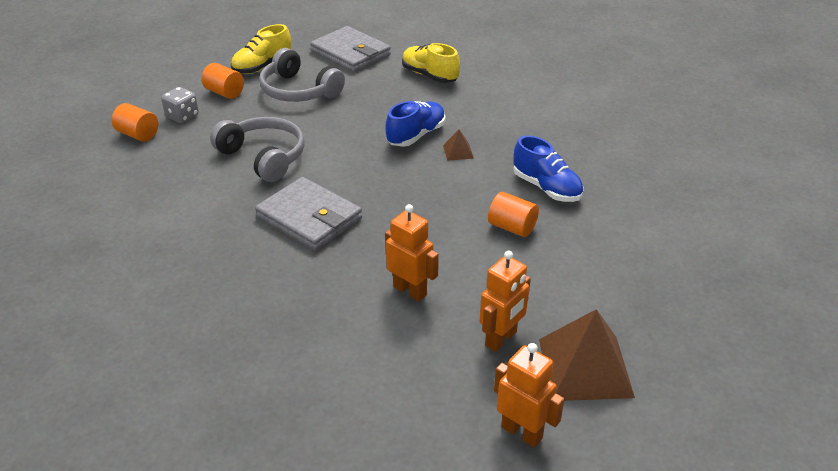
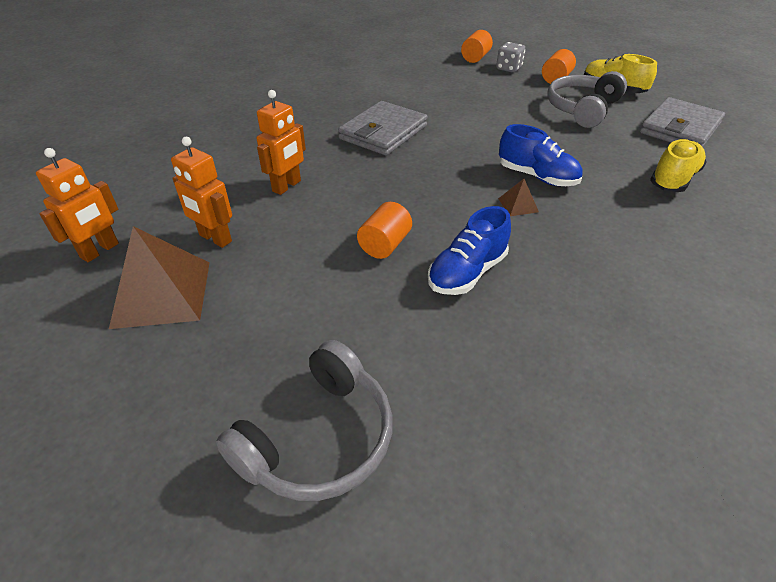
camera: 85 degrees right, 5 degrees up
(264, 157) = (465, 105): grey headphones -> grey headphones (319, 438)

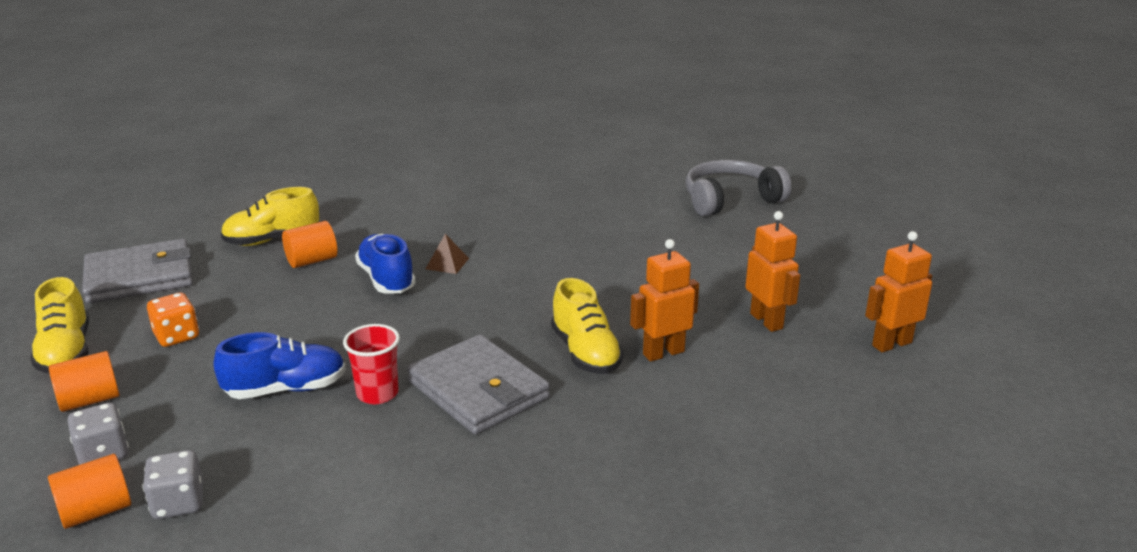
camera: 150 degrees left, 15 degrees down
(162, 293) = (824, 291): brown pyramid -> none
(340, 170) = (585, 352): none -> yellow shoe
(383, 132) = (478, 390): grey wallet -> grey wallet turned 75 degrees clockwise
(385, 245) = (606, 270): orange cylinder -> orange cylinder (312, 261)
(433, 116) = (377, 393): none -> red cup
(450, 66) = (178, 503): none -> grey dice
(467, 273) = (559, 235): blue shoe -> blue shoe (286, 389)
(582, 109) = (177, 336): grey headphones -> orange dice

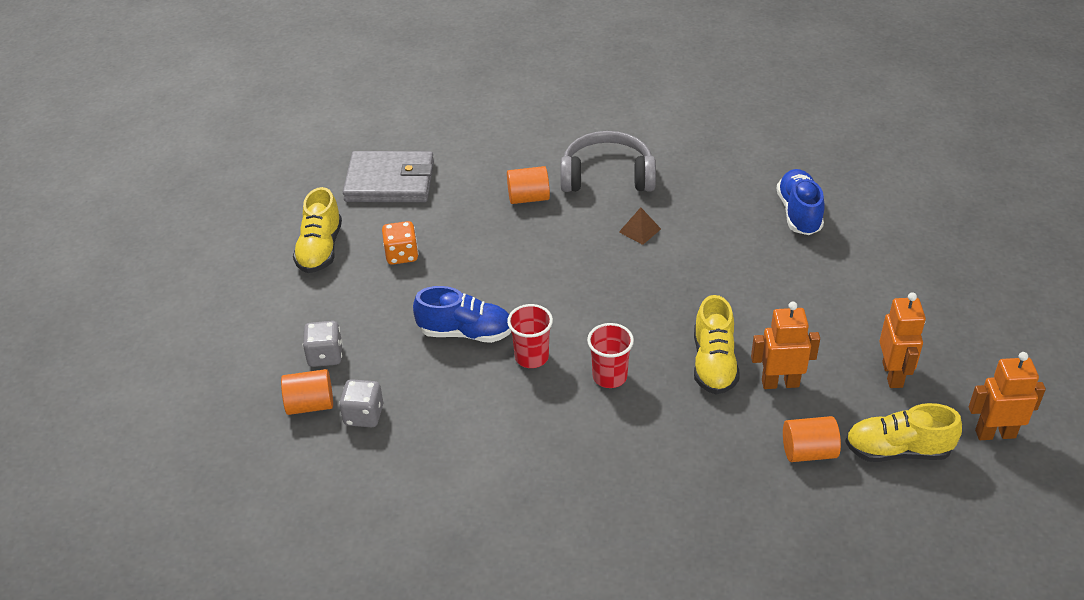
camera: 25 degrees right, 15 degrees up
(90, 400) = (327, 302): orange cylinder -> orange cylinder (808, 452)
(272, 240) = (504, 164): yellow shoe -> yellow shoe (897, 450)
(386, 279) = (582, 236): blue shoe -> blue shoe (799, 213)
(478, 390) = (609, 376): grey wallet -> red cup
(730, 200) = (944, 215): grey headphones -> grey headphones (607, 176)

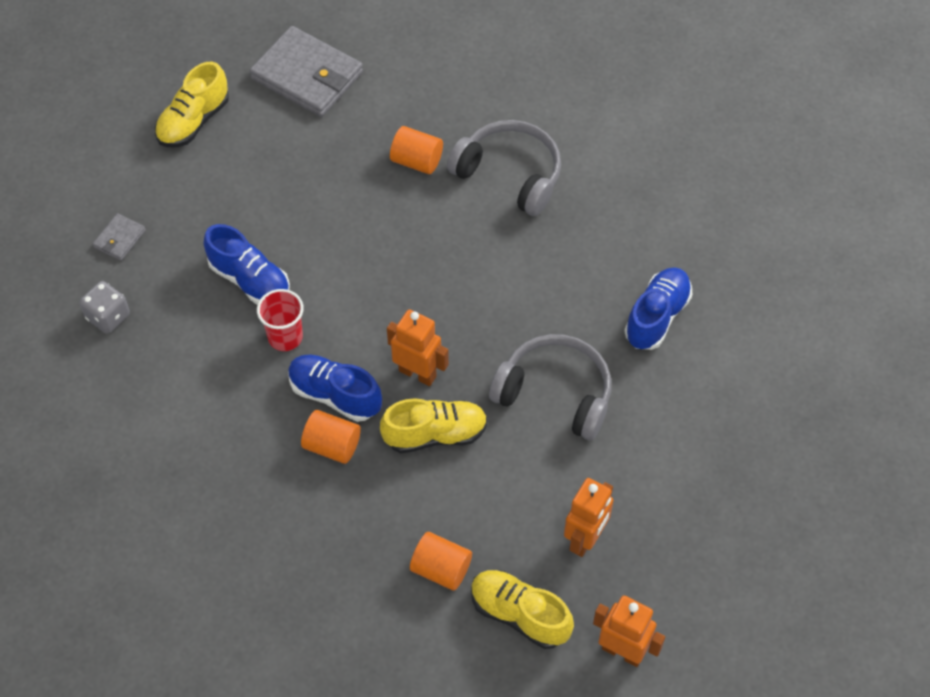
camera: 30 degrees right, 15 degrees up
(310, 404) = (74, 281): orange cylinder -> orange cylinder (332, 445)
(325, 356) = (119, 239): grey dice -> grey wallet
(401, 255) = (257, 165): orange dice -> none
(609, 376) = (335, 395): red cup -> blue shoe
(640, 230) = (489, 254): brown pyramid -> none
(714, 363) = (435, 434): yellow shoe -> yellow shoe turned 135 degrees counterclockwise
(776, 293) = (555, 393): none -> grey headphones
(780, 383) = (476, 488): orange robot -> orange robot (417, 373)

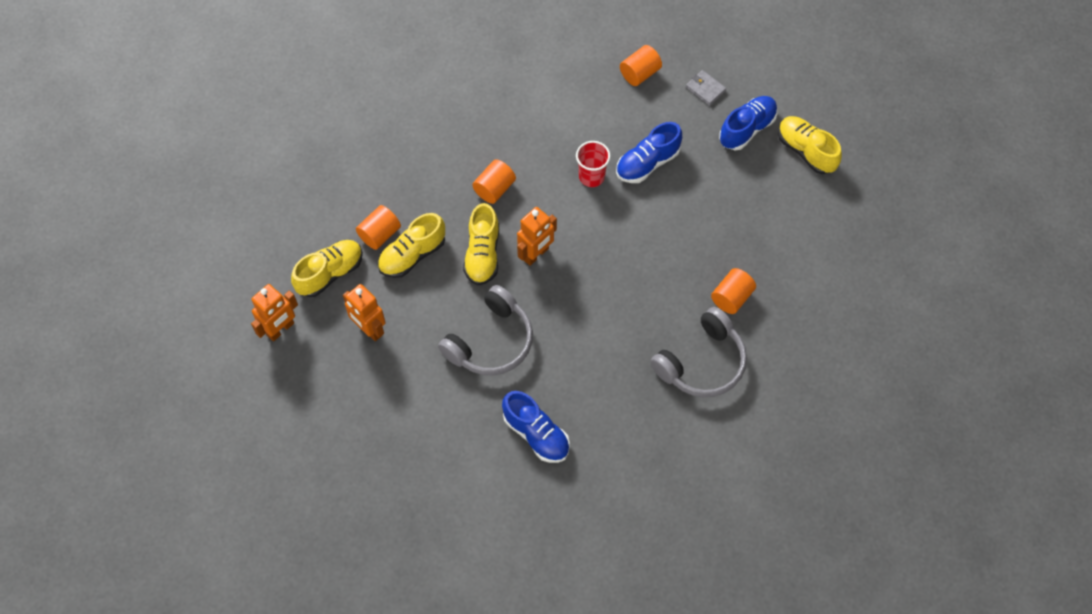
camera: 105 degrees right, 5 degrees up
(108, 316) = (639, 73): grey dice -> orange cylinder
(307, 76) = (837, 237): grey wallet -> none
(335, 395) = (534, 198): blue shoe -> blue shoe (747, 129)
(461, 518) = (412, 255): none -> yellow shoe

